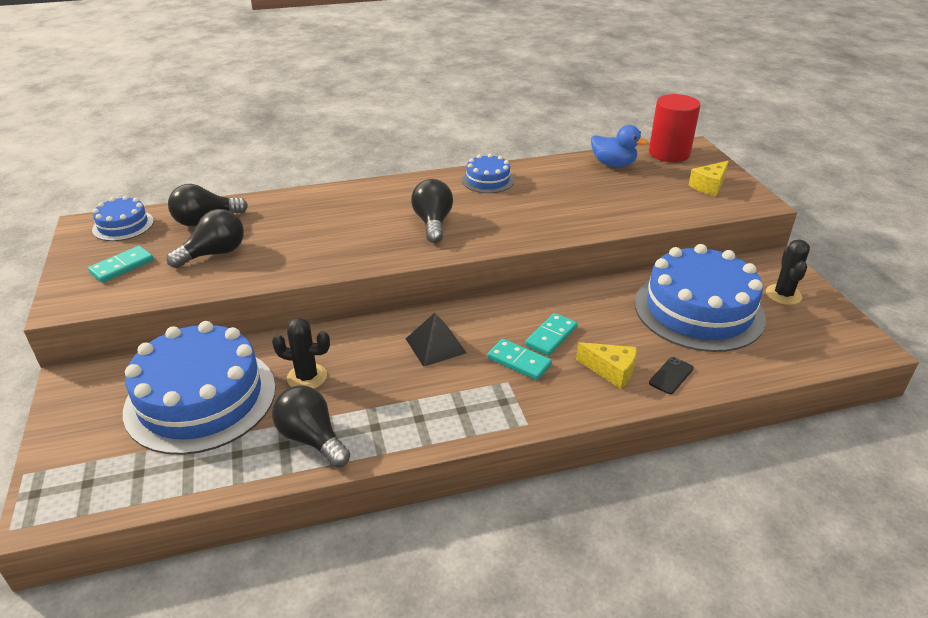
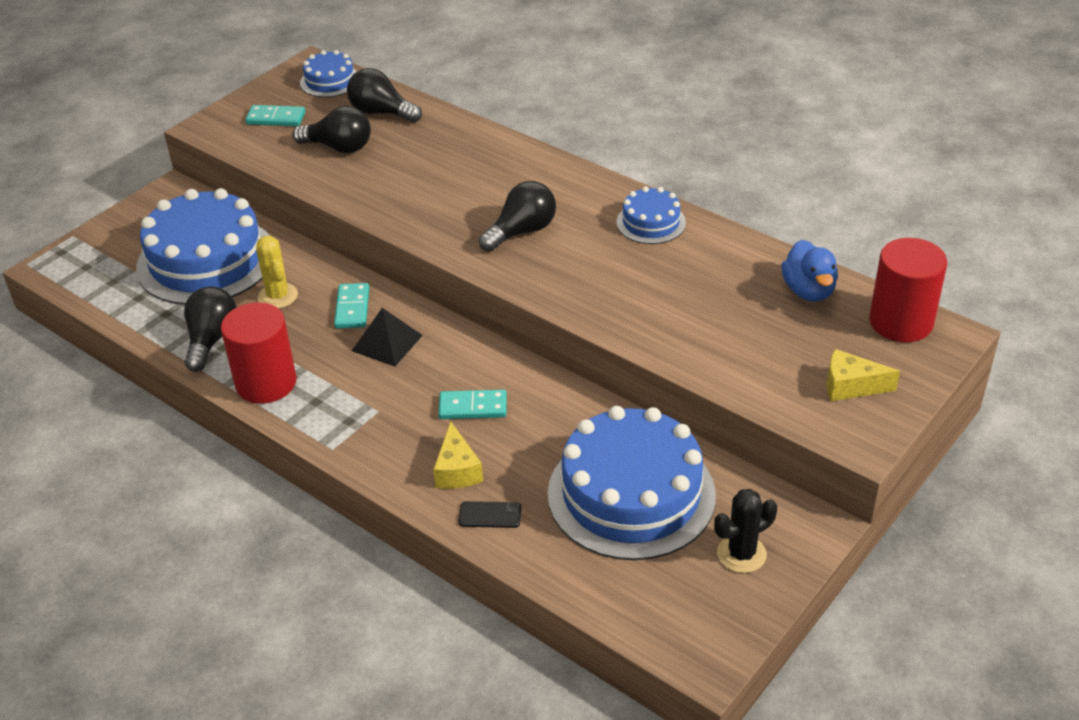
camera: 55 degrees right, 5 degrees up
(307, 377) = (278, 296): black cactus -> yellow cactus
(407, 428) = (266, 383): none -> red cylinder
(519, 361) = (413, 404): turquoise domino -> turquoise domino (352, 308)

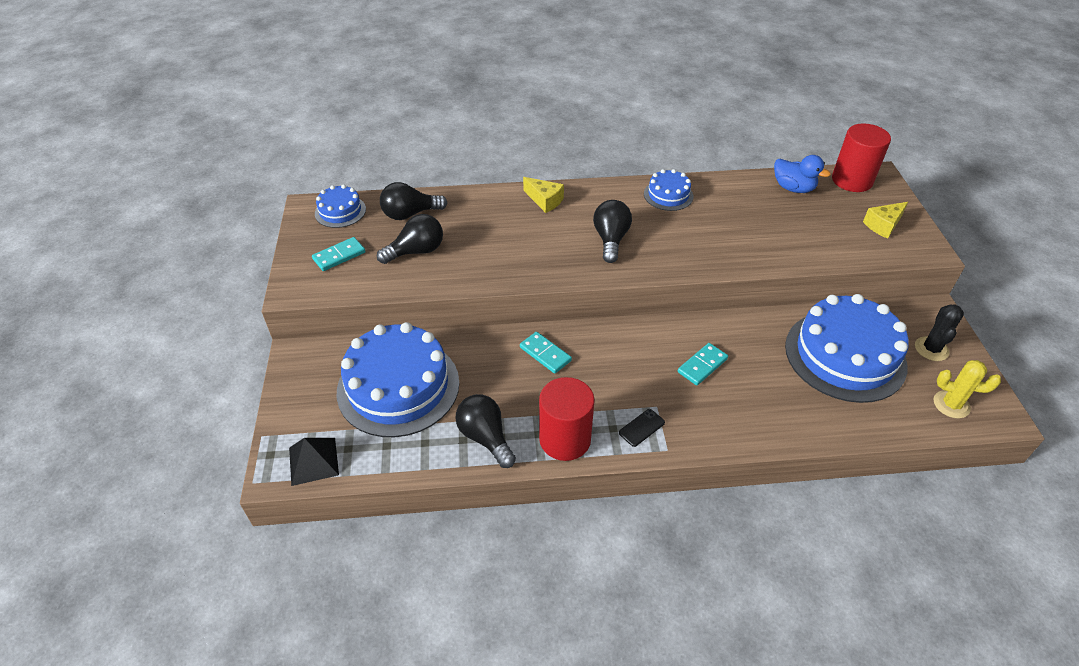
camera: 45 degrees left, 5 degrees up
(278, 296) = (486, 378): yellow cactus -> yellow cactus (951, 404)
(387, 343) = (598, 361): black pyramid -> black pyramid (313, 461)
(457, 470) = (750, 408): yellow cheese -> yellow cheese (545, 200)
(490, 515) = (804, 420): black phone -> black phone (641, 428)

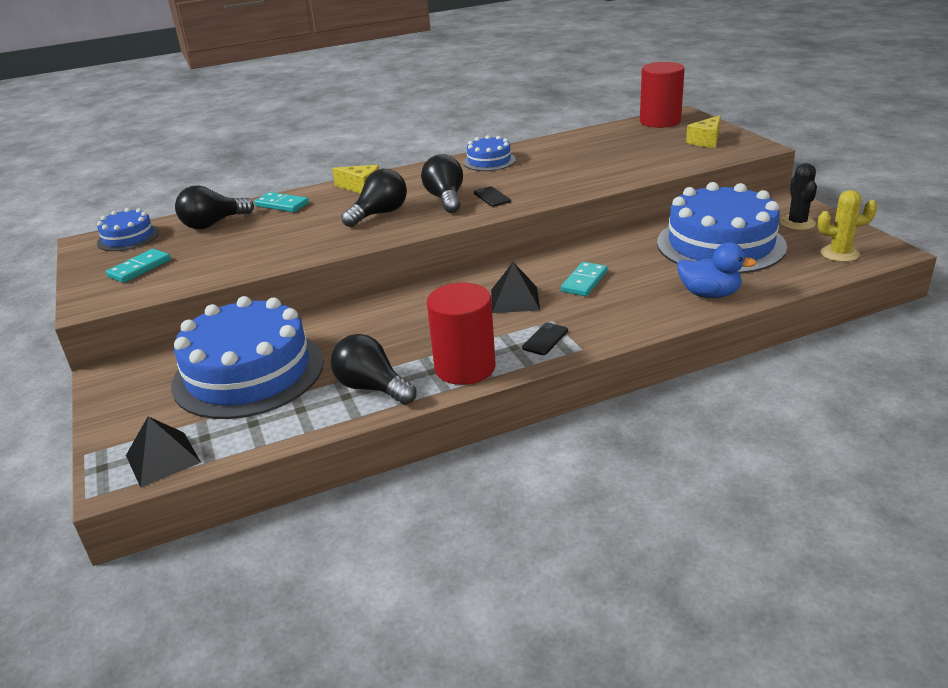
camera: 15 degrees left, 15 degrees down
(416, 251) = (232, 247): black light bulb -> black light bulb (379, 214)
(545, 354) = (411, 310): turquoise domino -> turquoise domino (282, 205)
(635, 369) = (515, 299): none -> black pyramid
(651, 250) = (492, 197): none -> black phone
(793, 188) = (608, 135): blue duck -> blue duck (709, 294)

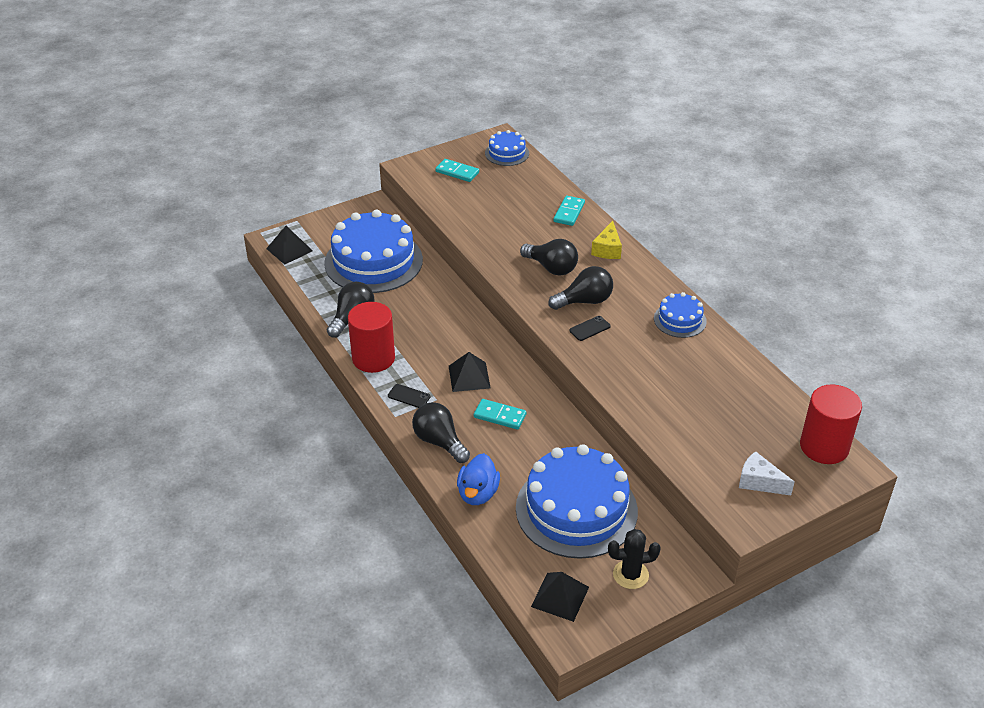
camera: 80 degrees right, 10 degrees up
(213, 224) = (531, 186): black light bulb -> black light bulb (439, 442)
(706, 141) = (759, 482): yellow cheese -> white cheese
(839, 254) = (560, 596): yellow cactus -> black pyramid

